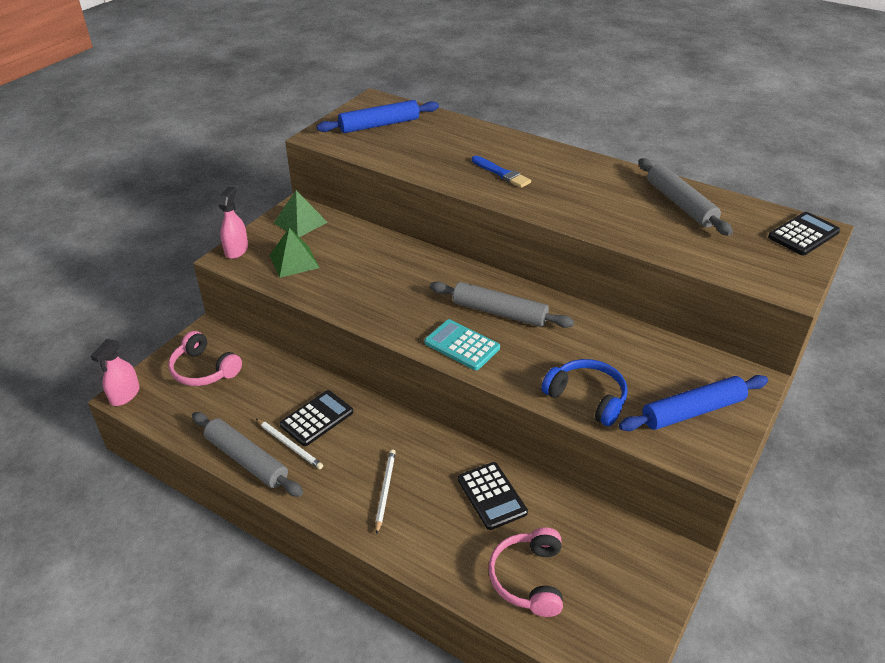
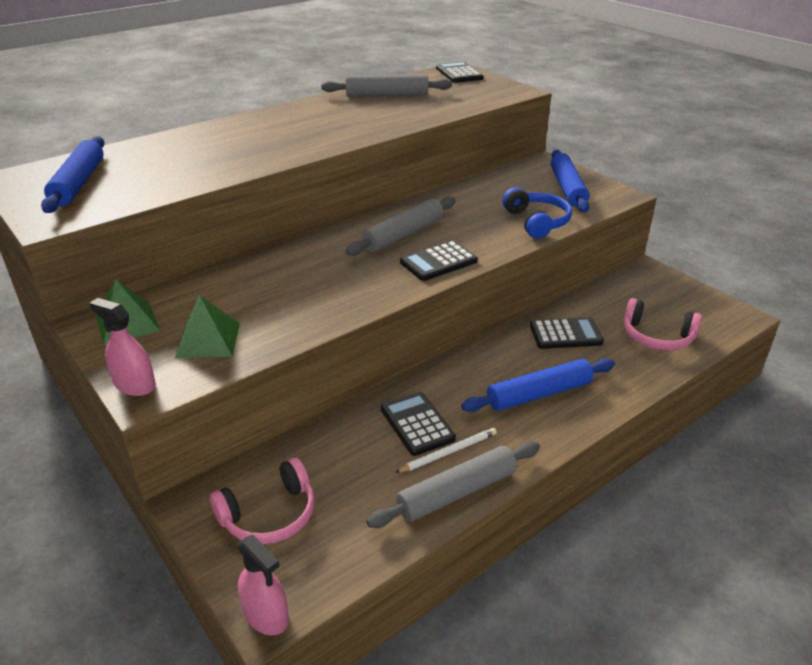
camera: 70 degrees left, 5 degrees down
(385, 490) = (539, 394): white pencil -> blue rolling pin
(462, 345) = (438, 262): turquoise calculator -> black calculator
(501, 173) = (265, 144): blue brush -> none
(587, 398) = (536, 222): blue headphones -> blue headphones turned 105 degrees clockwise

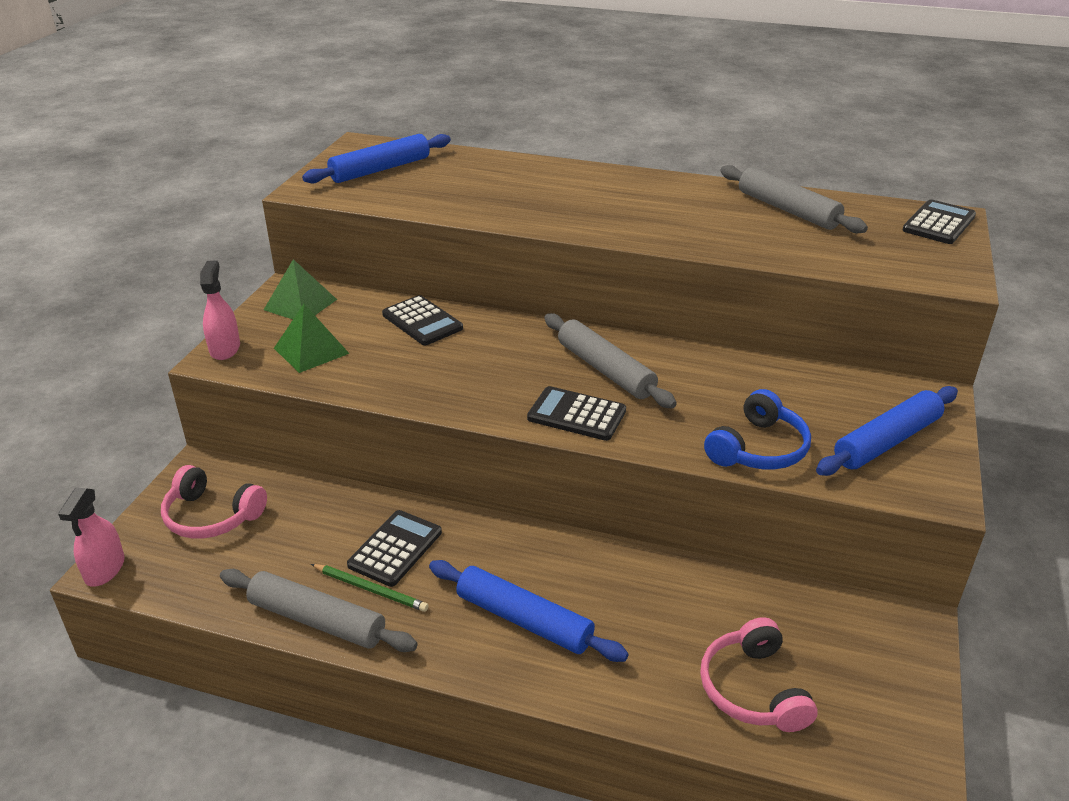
camera: 55 degrees right, 0 degrees up
(403, 234) = (606, 370): grey rolling pin -> grey rolling pin turned 45 degrees clockwise
(449, 452) = (371, 589): white pencil -> green pencil
(565, 334) = (663, 599): black calculator -> black calculator (422, 321)

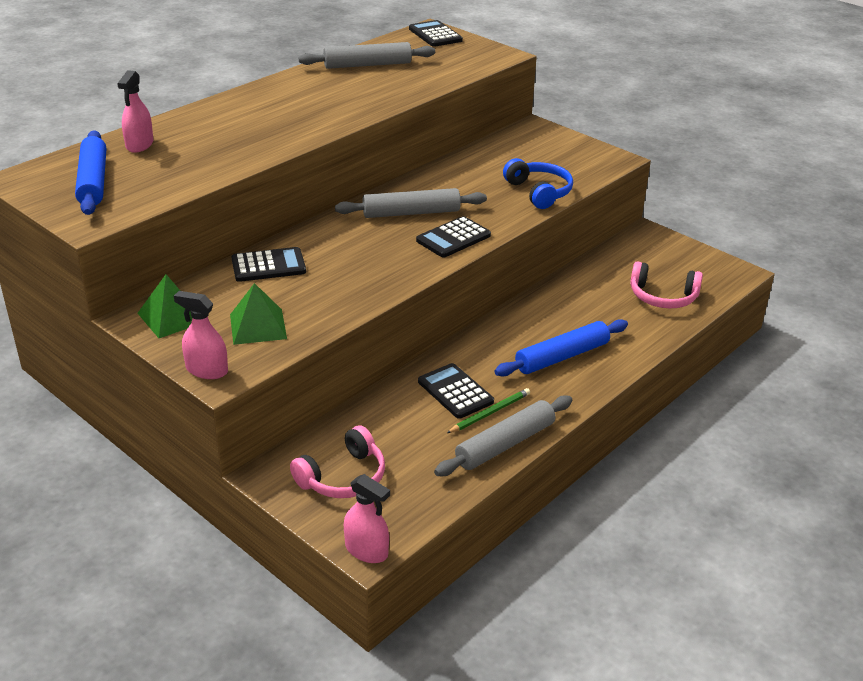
camera: 65 degrees left, 0 degrees up
(466, 165) = (139, 145): none -> pink spray bottle
(887, 441) = (563, 155): blue rolling pin -> none

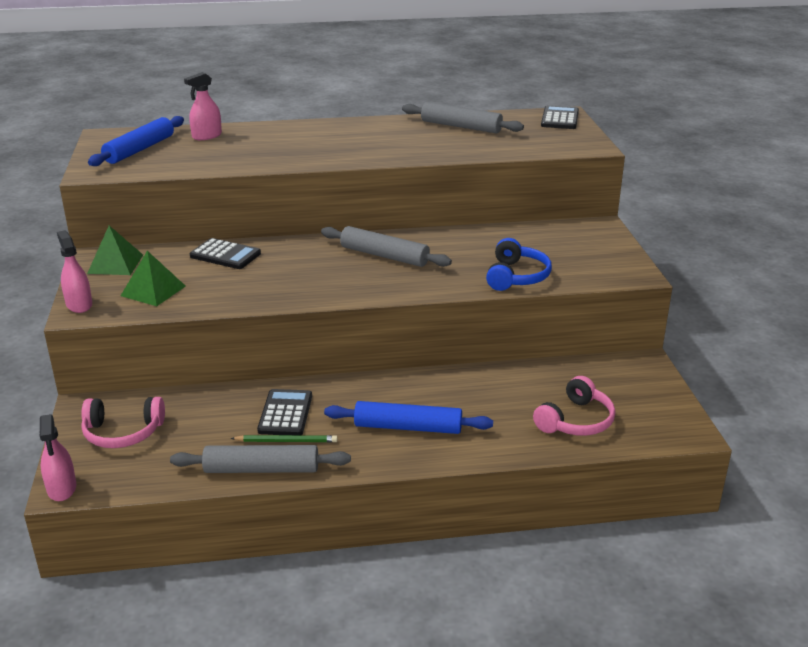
camera: 40 degrees right, 5 degrees down
(453, 238) = (385, 285): black calculator -> none
(662, 297) = (575, 421): pink headphones -> pink headphones turned 105 degrees counterclockwise

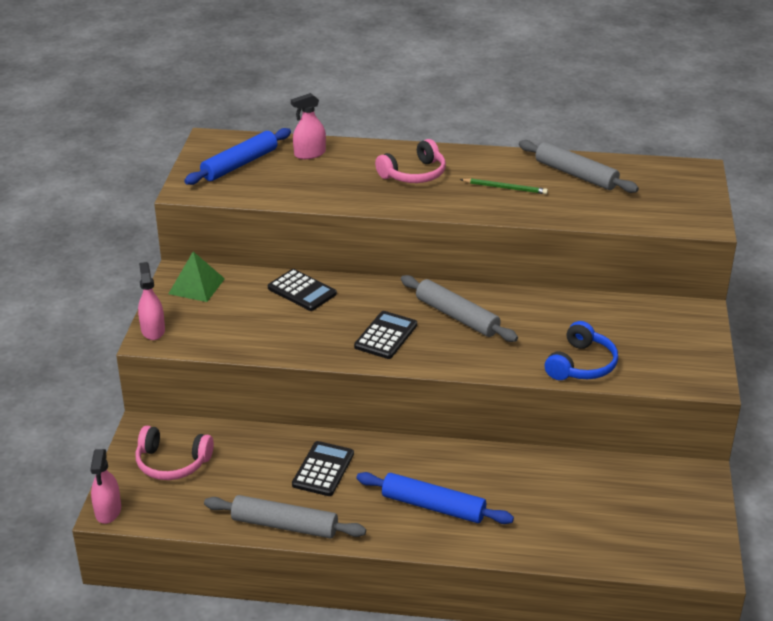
camera: 15 degrees right, 5 degrees up
(153, 291) = (223, 324): green pyramid -> none
(287, 441) = (315, 500): green pencil -> green pencil (505, 188)
(560, 119) = (690, 177): black calculator -> black calculator (386, 336)
(575, 421) = (600, 530): pink headphones -> pink headphones (414, 174)

